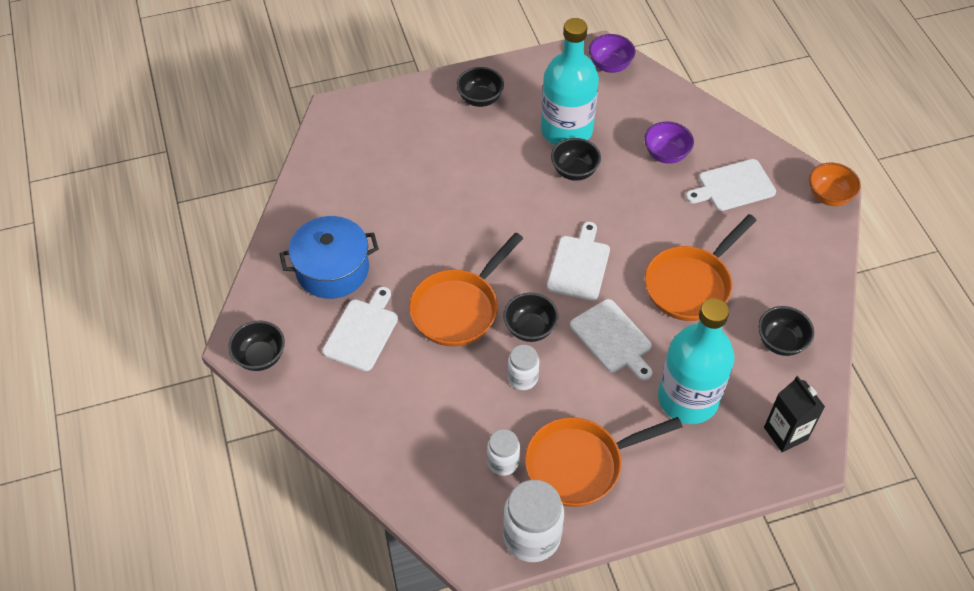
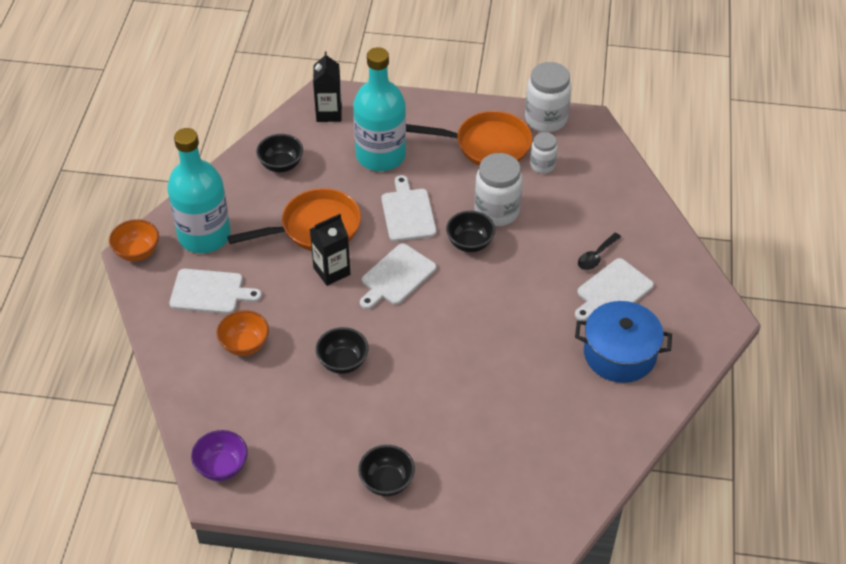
camera: 155 degrees left, 5 degrees down
(260, 357) = (708, 302): black bowl -> none
(394, 365) = (596, 256): none -> black spoon
(458, 308) = (521, 280): orange pan -> none
(522, 378) = (496, 211): white jar -> white jar, size x1.73
(566, 130) = (321, 408): turquoise bottle -> turquoise bottle (204, 235)
(642, 247) = (331, 271): none -> black carton
(666, 154) = (245, 345): purple bowl -> orange bowl

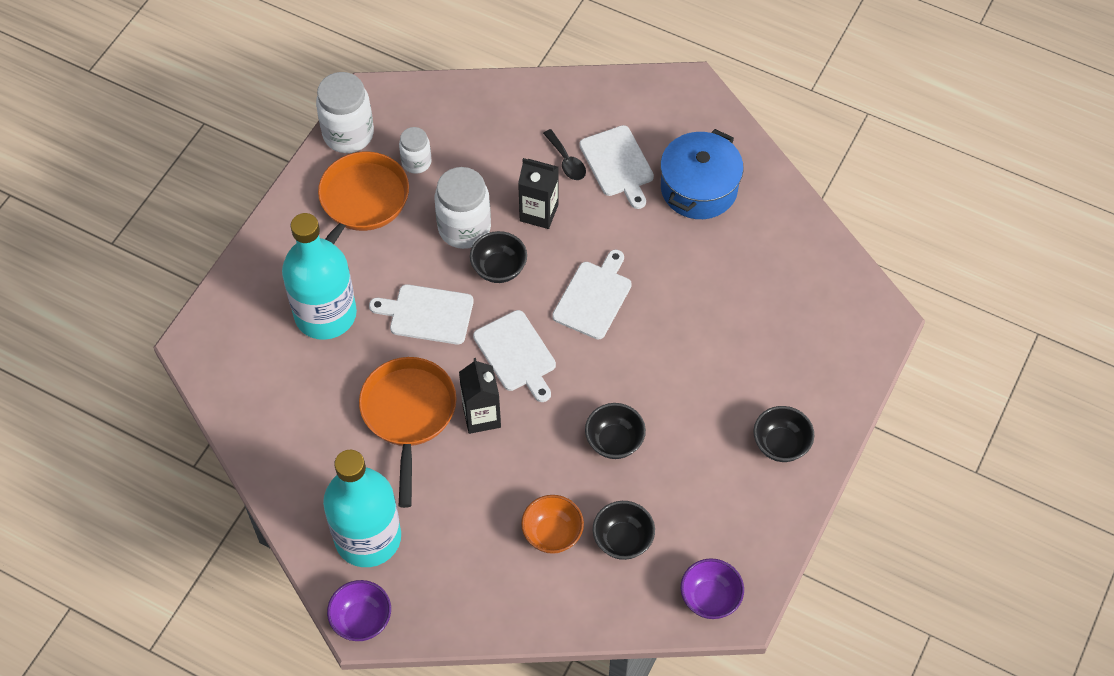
camera: 70 degrees left, 10 degrees up
(137, 252) = (362, 620): orange bowl -> purple bowl
(210, 292) = (459, 552): white cutting board -> white cutting board (594, 297)
(281, 165) = (290, 424): black bowl -> black bowl (622, 540)
(329, 113) = (227, 348): black carton -> black carton (539, 213)

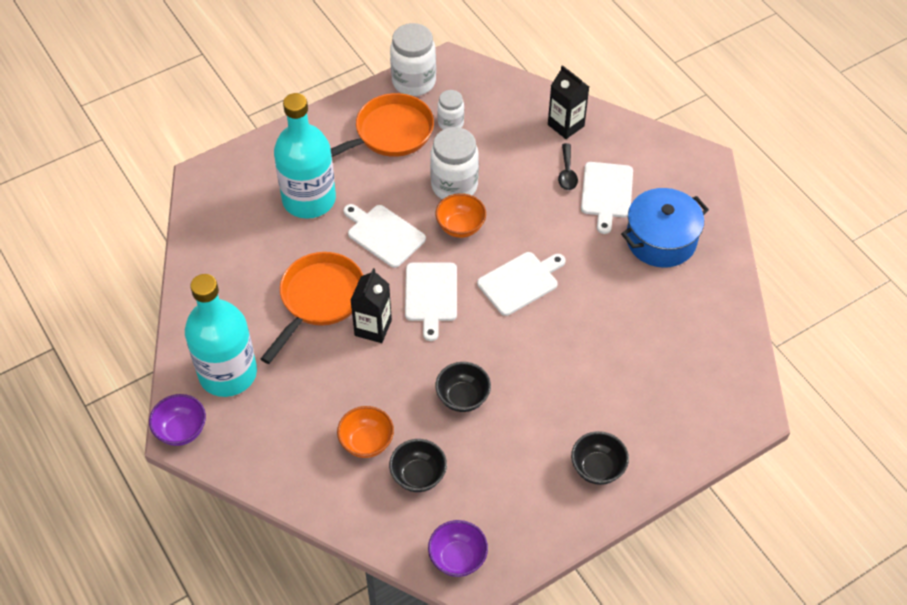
camera: 30 degrees right, 5 degrees down
(499, 269) = (460, 227): black bowl -> orange bowl
(539, 213) = (519, 200): black carton -> black carton (566, 125)

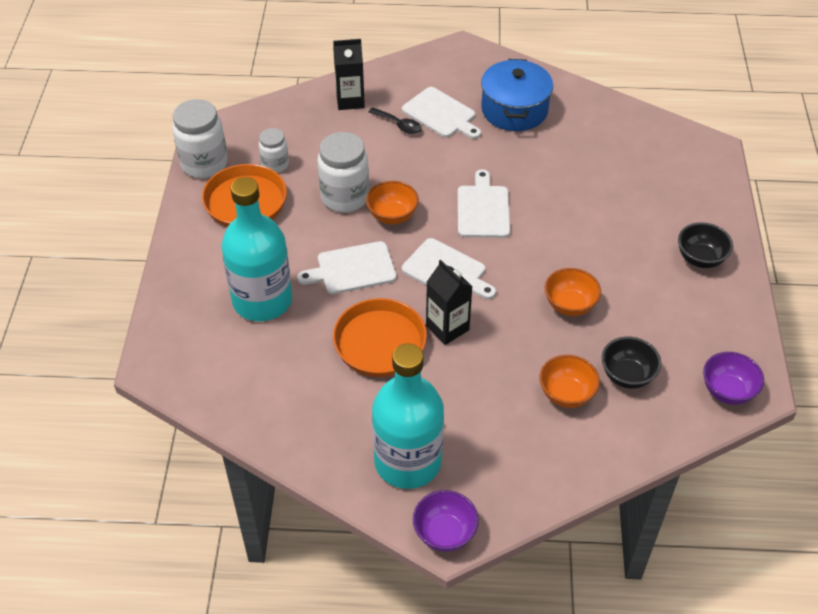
camera: 55 degrees left, 5 degrees down
(463, 398) = (569, 305): black bowl -> orange bowl

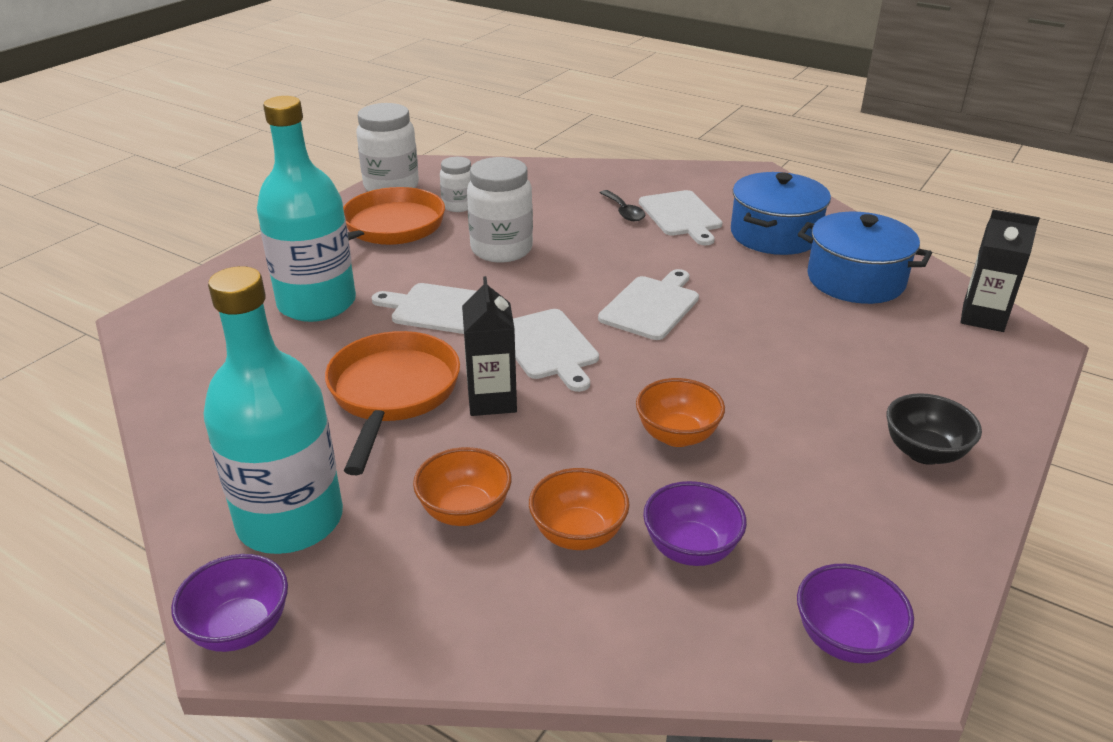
camera: 30 degrees right, 15 degrees down
(350, 100) = (590, 181): black carton -> black carton (983, 318)
(392, 216) = (537, 279): orange bowl -> orange bowl (465, 511)
(589, 134) = (855, 280): none -> blue pot
(627, 375) = (690, 549): black bowl -> purple bowl

